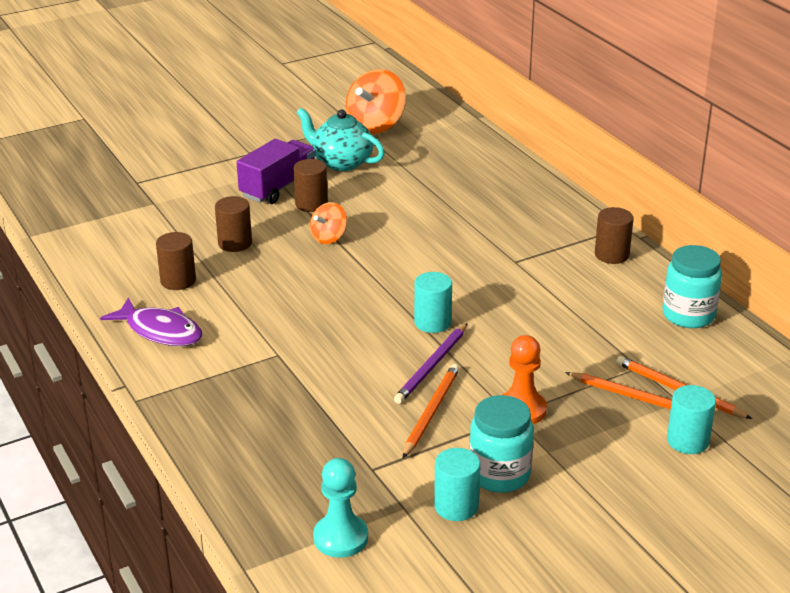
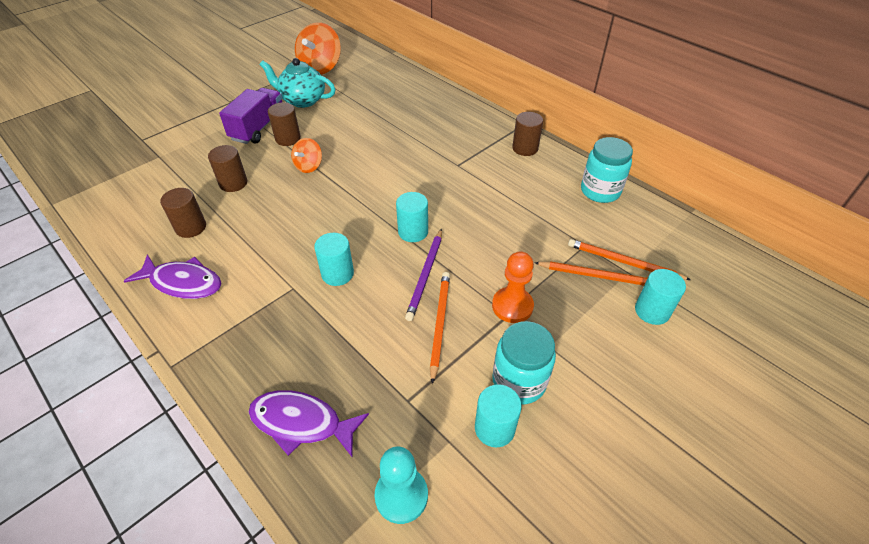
camera: 15 degrees left, 15 degrees up
(257, 467) = (301, 423): none -> purple fish
(331, 349) = (337, 274): none -> turquoise cylinder

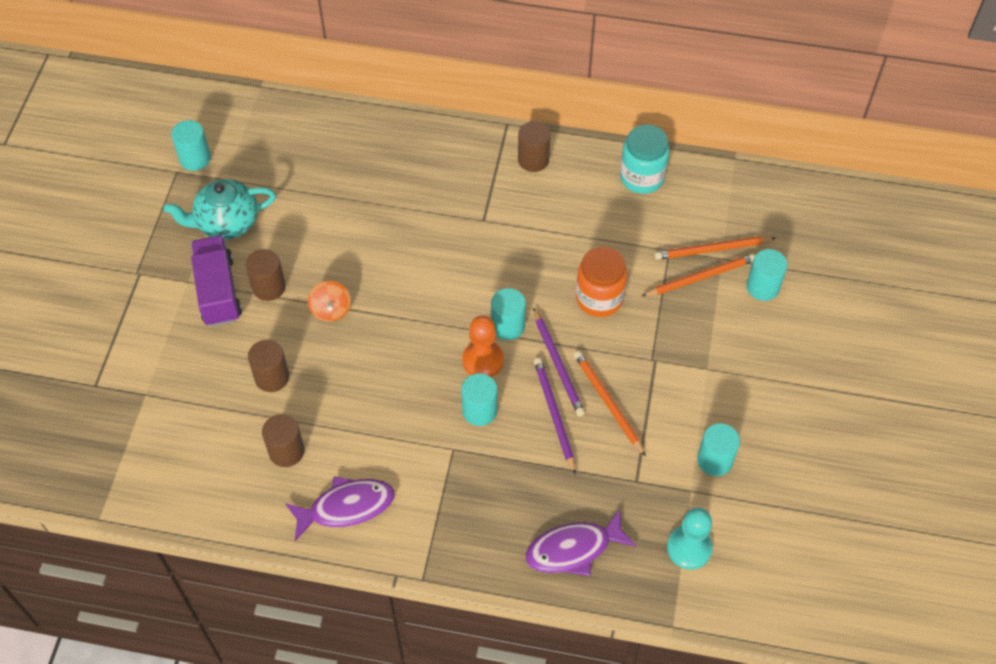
camera: 35 degrees left, 10 degrees up
(321, 67) = (195, 158): orange spinning top -> turquoise cylinder
(389, 308) = (554, 414): none -> purple pencil
(499, 249) = (599, 298): none -> orange jar
(512, 306) = (653, 350): orange pawn -> orange pawn (483, 360)
(519, 381) = (705, 413): turquoise jar -> none

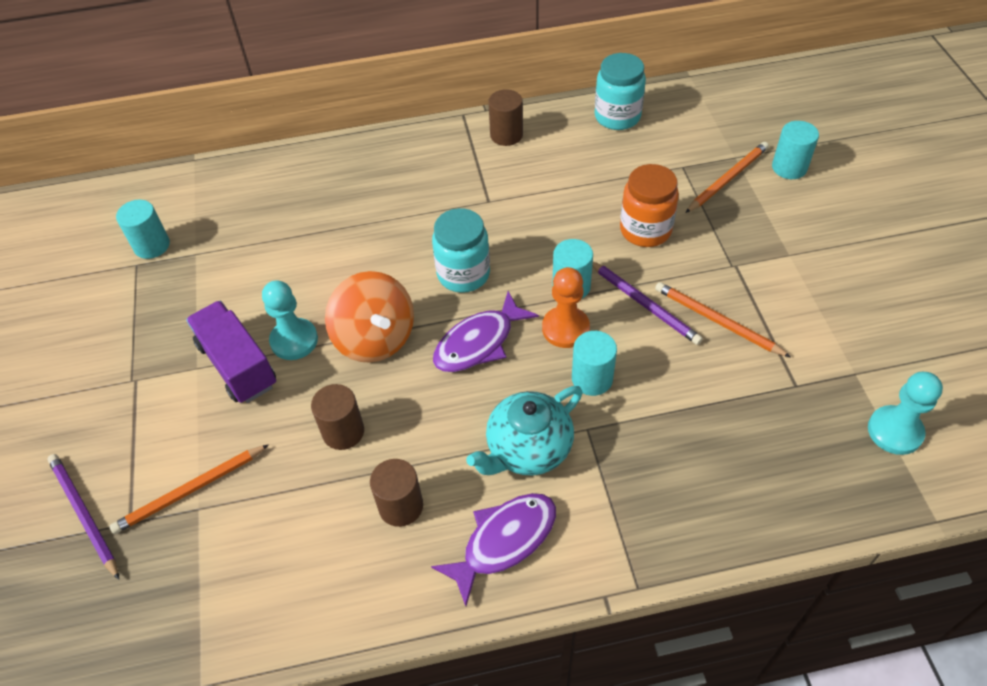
camera: 20 degrees left, 5 degrees down
(226, 223) = (215, 294): turquoise teapot -> turquoise teapot (527, 449)
(269, 287) = (294, 340): brown cylinder -> turquoise pawn
(331, 310) = (375, 338): orange spinning top -> orange spinning top, size x1.78
(427, 280) = (463, 274): none -> turquoise jar
(554, 414) = (671, 353): purple pencil -> purple pencil (84, 514)
(573, 549) = (780, 482): purple fish -> purple fish (479, 342)
(712, 250) = (721, 153): orange pencil -> orange pencil (190, 491)
(715, 460) = (857, 335): turquoise cylinder -> none

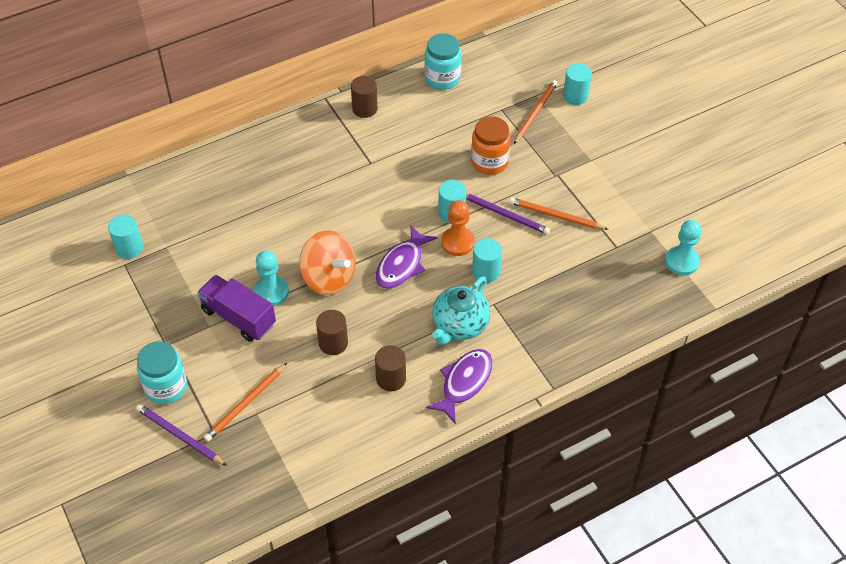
camera: 20 degrees left, 0 degrees up
(463, 274) = (373, 220): turquoise jar -> turquoise jar (166, 387)

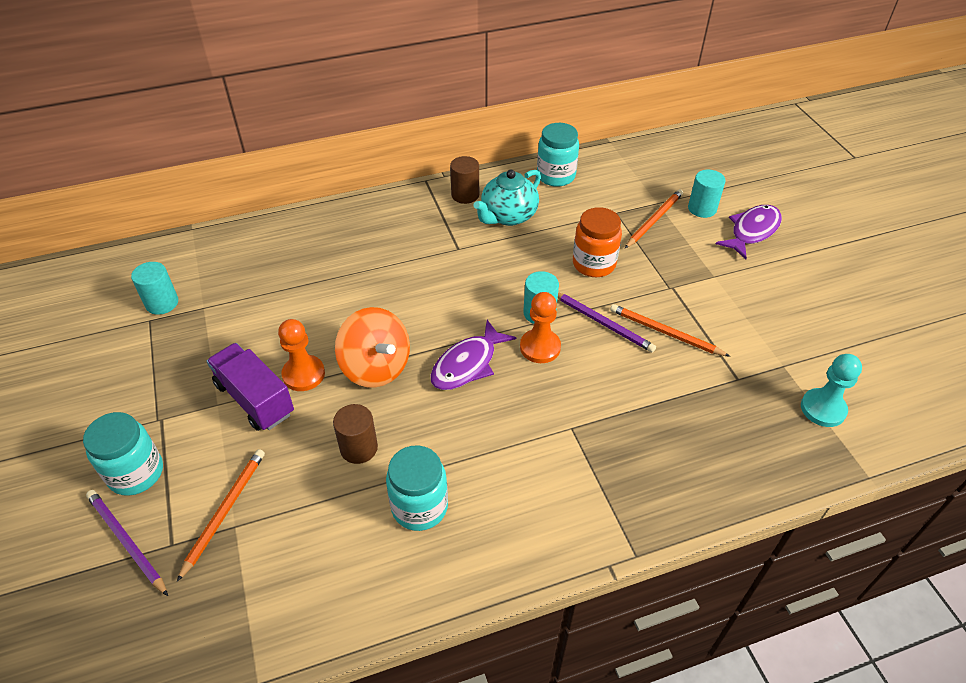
camera: 10 degrees right, 5 degrees down
(245, 404) = (224, 511): orange pencil -> orange pencil turned 150 degrees clockwise
(271, 292) = (303, 374): turquoise pawn -> orange pawn
(391, 379) = (419, 507): brown cylinder -> turquoise jar
(459, 325) = (523, 449): turquoise teapot -> turquoise teapot (508, 216)
(464, 383) = (515, 528): purple fish -> purple fish (752, 231)
(486, 271) = (569, 386): turquoise cylinder -> none

